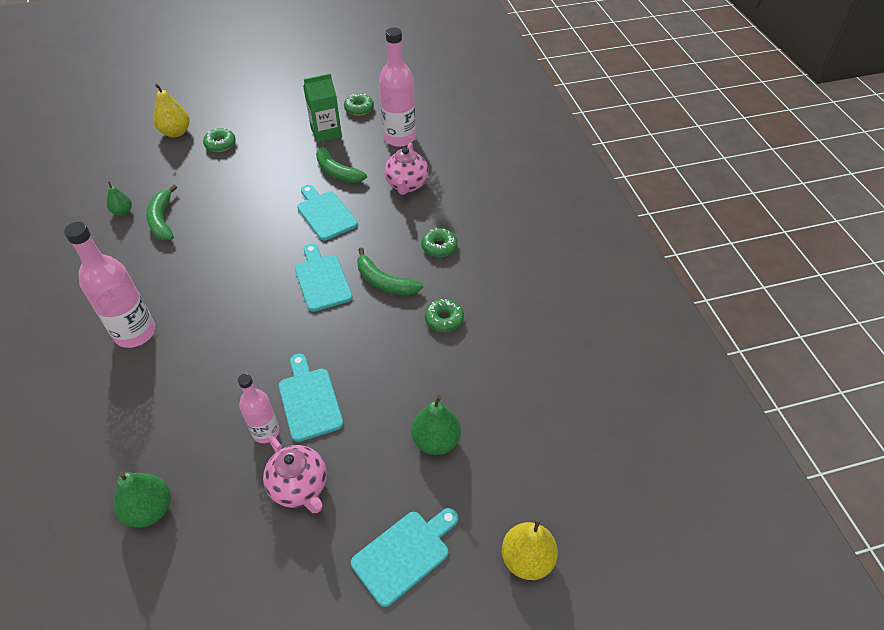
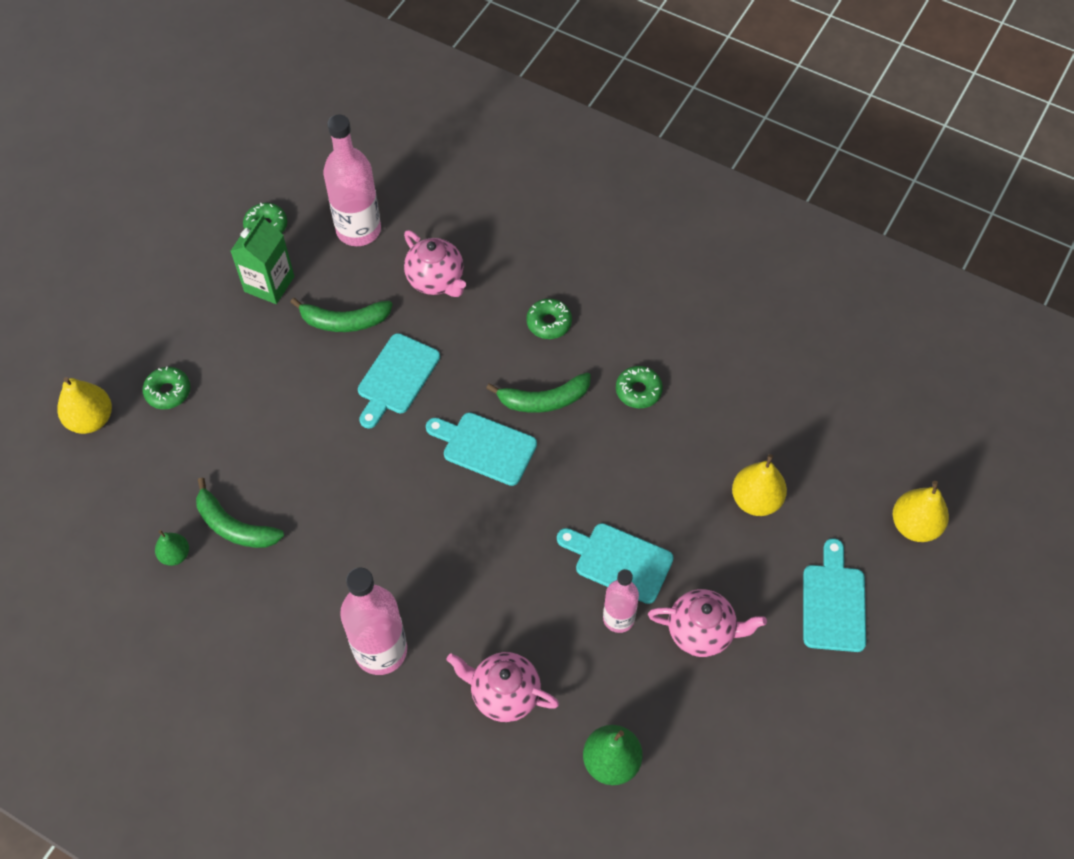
camera: 45 degrees left, 10 degrees up
(154, 413) = (504, 694): none -> pink teapot
(325, 214) = (396, 378): turquoise cutting board -> turquoise cutting board turned 75 degrees counterclockwise
(436, 441) = (756, 500): green pear -> yellow pear

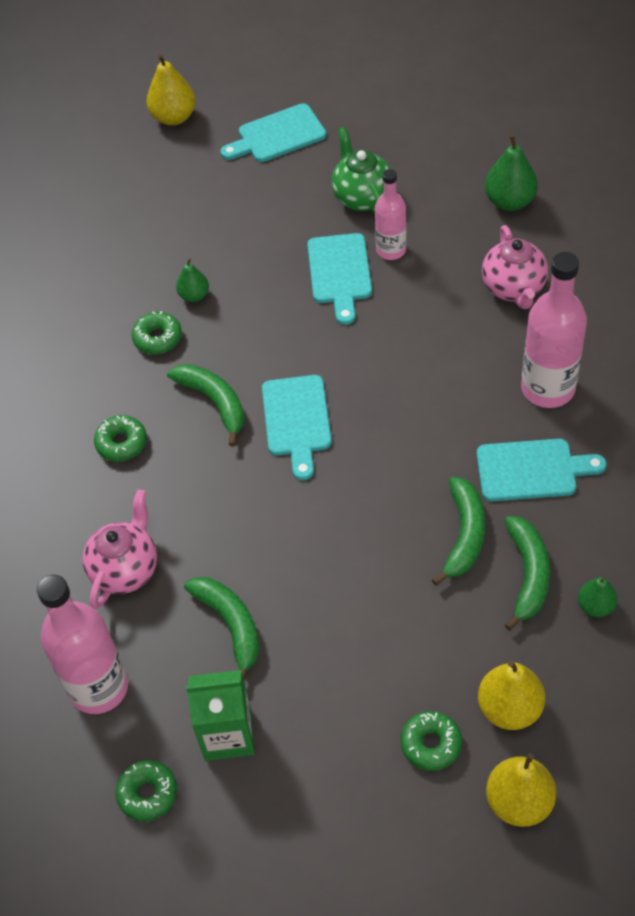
camera: 115 degrees left, 5 degrees down
(298, 504) = (464, 535): none -> green banana
(396, 378) = (269, 536): turquoise cutting board -> turquoise cutting board (532, 470)
(668, 437) = (194, 295): none -> green pear
(701, 632) = (362, 197): pink teapot -> green teapot
(756, 500) = (217, 214): yellow pear -> yellow pear (509, 708)

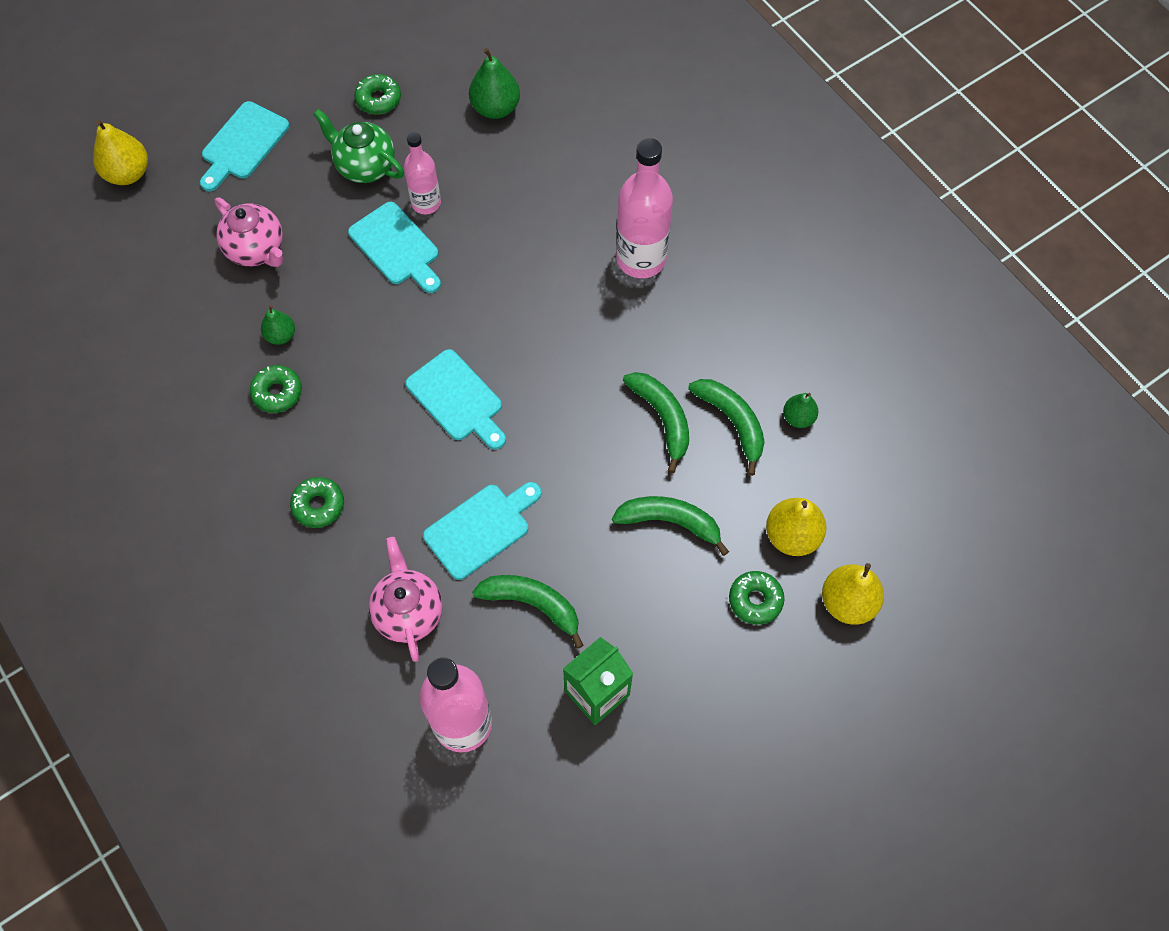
camera: 40 degrees left, 10 degrees up
(148, 794) = (569, 781): green donut -> green donut (378, 99)
(214, 402) = (374, 422): green banana -> green banana (670, 521)
(513, 288) = (553, 185): pink teapot -> pink teapot (256, 250)
(532, 470) = (676, 334): turquoise cutting board -> turquoise cutting board (481, 528)

